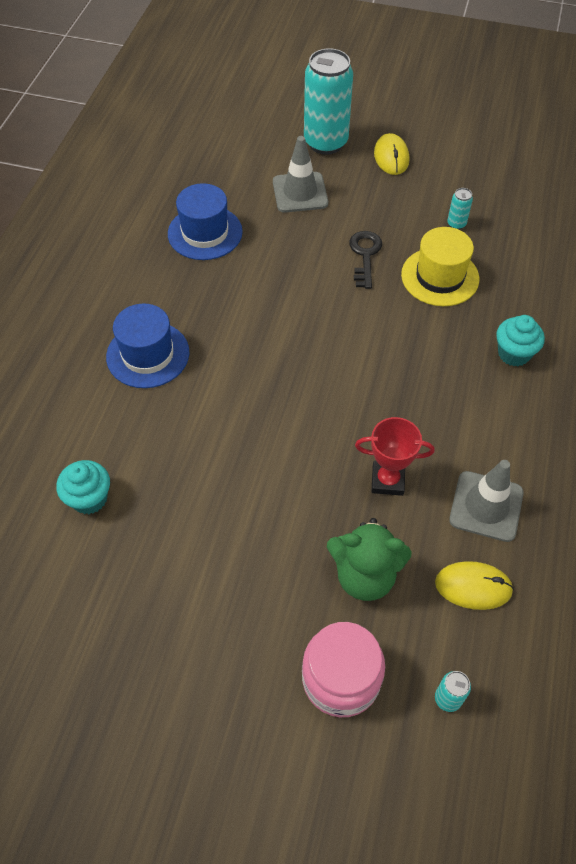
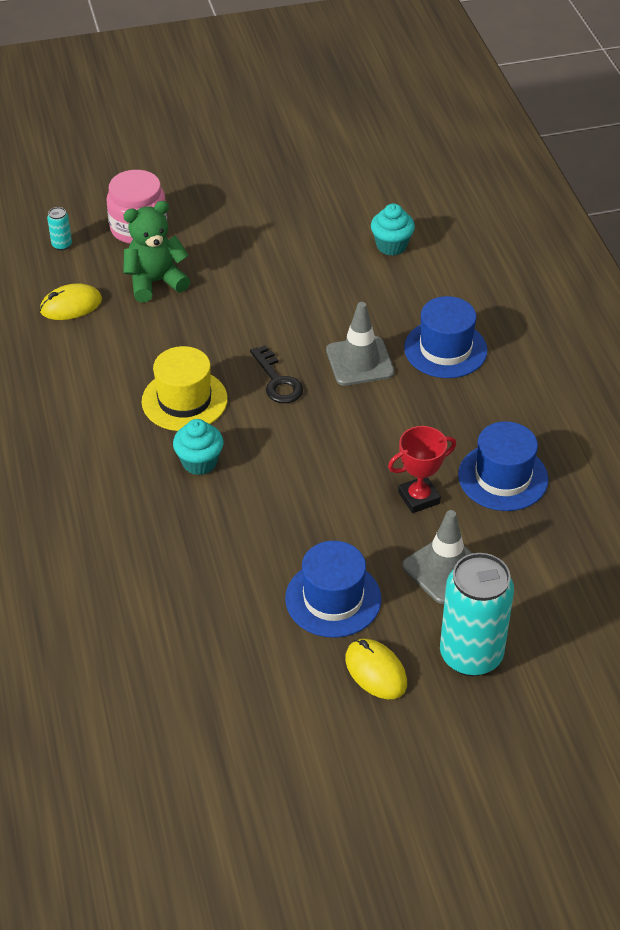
camera: 150 degrees right, 10 degrees down
(365, 255) = (319, 526): black key -> black key (277, 381)
(387, 480) = (173, 343): red trophy -> red trophy (419, 498)
(389, 206) = (333, 599): none -> blue hat
(440, 277) = (226, 536): yellow hat -> yellow hat (184, 400)
(456, 224) = (242, 609): turquoise can -> none
(486, 506) = (83, 357): grey traffic cone -> grey traffic cone (359, 361)
(514, 353) = (112, 488): turquoise cupcake -> turquoise cupcake (199, 462)

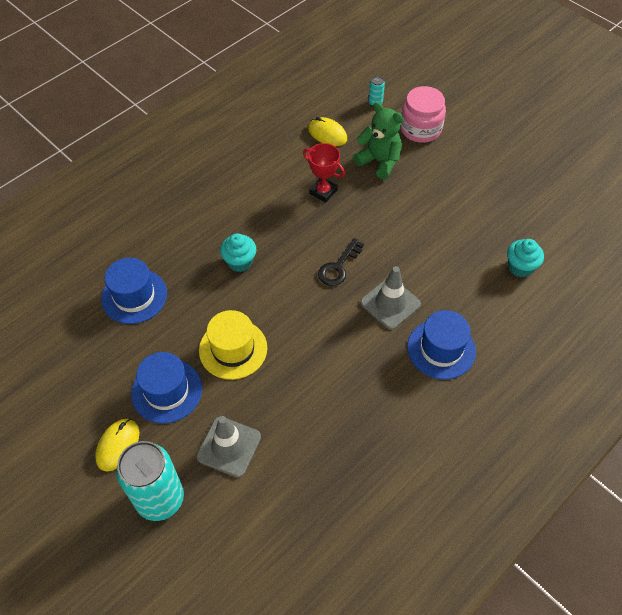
camera: 60 degrees right, 10 degrees up
(184, 400) = (287, 228): yellow hat -> yellow hat (233, 349)
(419, 498) = (285, 399): red trophy -> red trophy (323, 192)
(503, 477) = (339, 444): blue hat -> blue hat (134, 296)

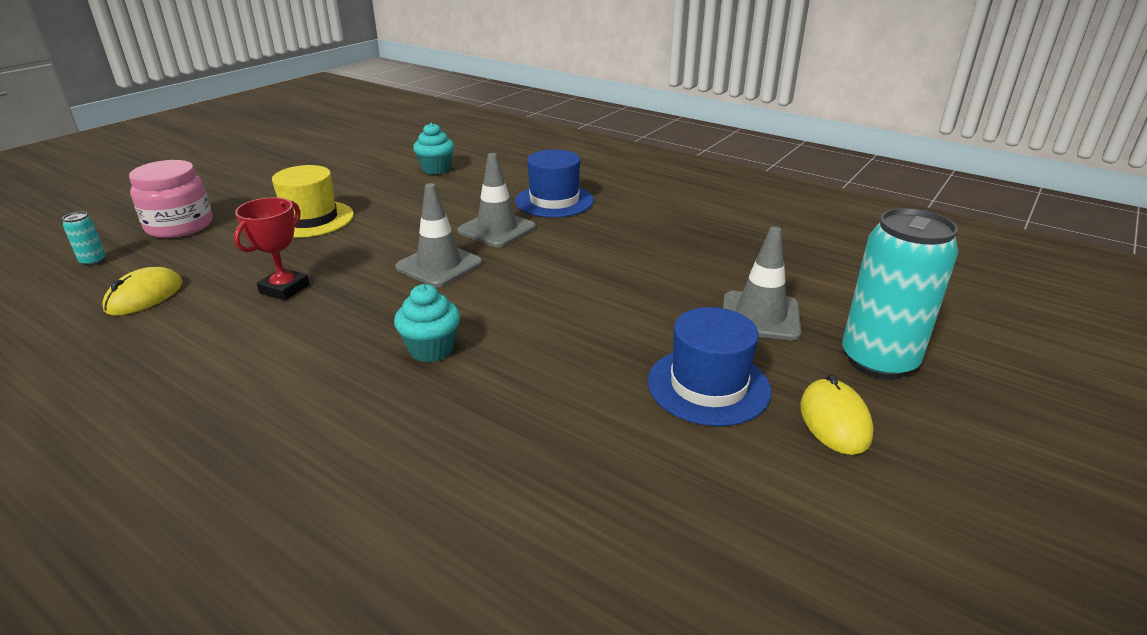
camera: 100 degrees left, 25 degrees down
(118, 445) = (834, 420): yellow mouse -> yellow mouse turned 75 degrees clockwise
(134, 296) = (524, 467): blue hat -> none
(233, 349) = (605, 333): yellow hat -> yellow hat (311, 219)
(338, 267) = (439, 265): black key -> grey traffic cone
(379, 161) = (234, 250): green teddy bear -> none

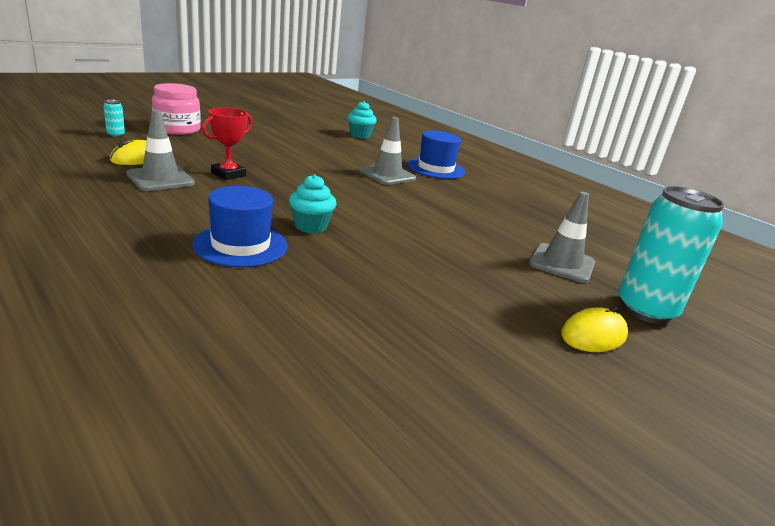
camera: 10 degrees right, 5 degrees down
(311, 219) = (263, 143): yellow hat -> none
(439, 265) = (337, 185): grey traffic cone -> grey traffic cone (160, 179)
(708, 386) = (502, 292): blue hat -> blue hat (240, 245)
(834, 420) = (593, 335): yellow mouse -> yellow mouse turned 45 degrees clockwise

